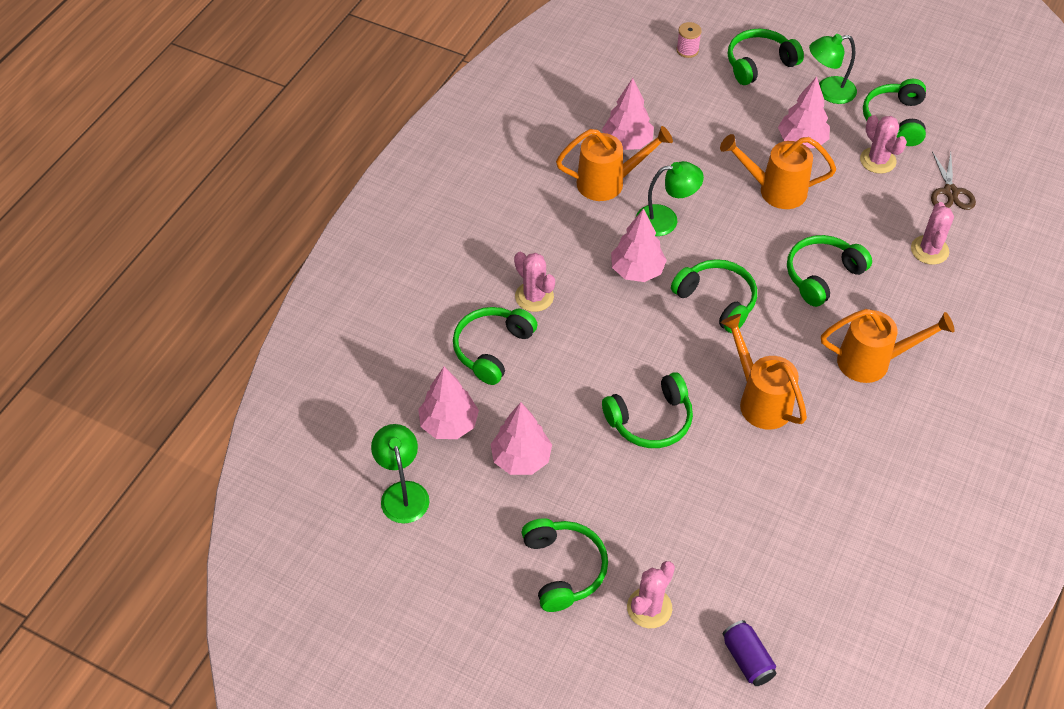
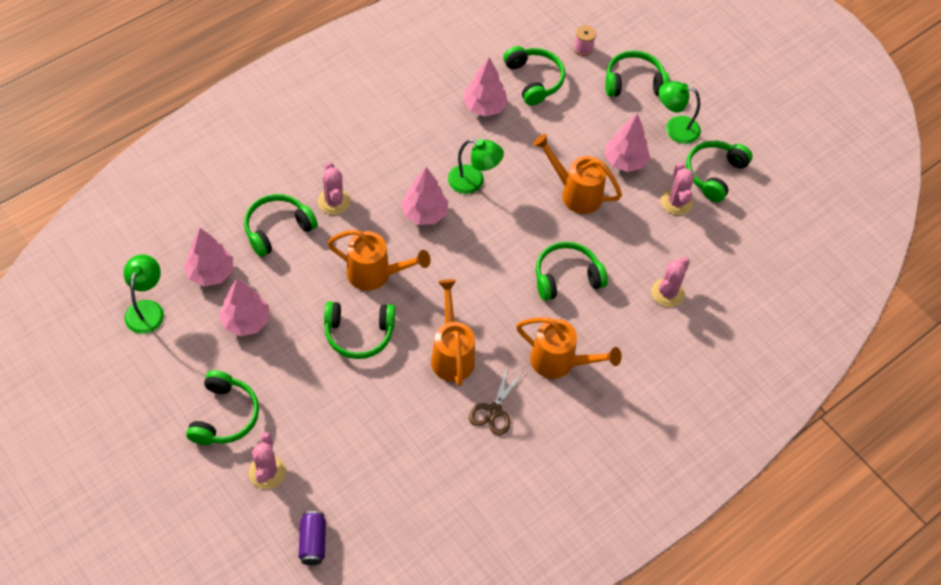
camera: 20 degrees right, 5 degrees up
(608, 182) = (448, 134): orange watering can -> orange watering can (375, 274)
(649, 608) = (267, 472): pink cactus -> pink cactus turned 60 degrees counterclockwise
(717, 300) = (470, 262): green headphones -> green headphones (534, 80)
(950, 192) = (718, 252): brown scissors -> brown scissors (494, 411)

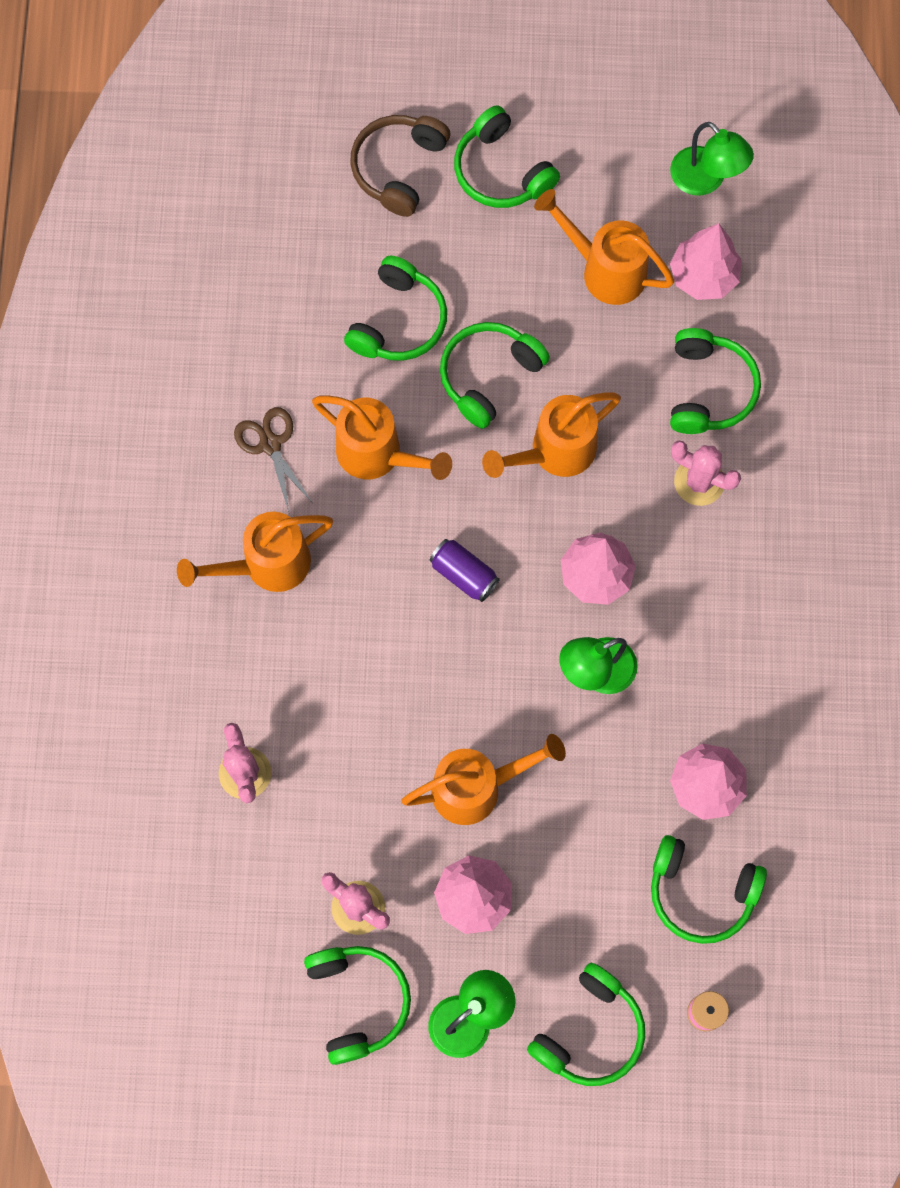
camera: 135 degrees right, 15 degrees up
(246, 321) = (605, 270): pink tree -> orange watering can
(267, 472) = (398, 168): pink cactus -> brown headphones
(313, 542) = (283, 158): purple can -> purple can (464, 574)
(566, 277) = (367, 670): green headphones -> green headphones (398, 321)

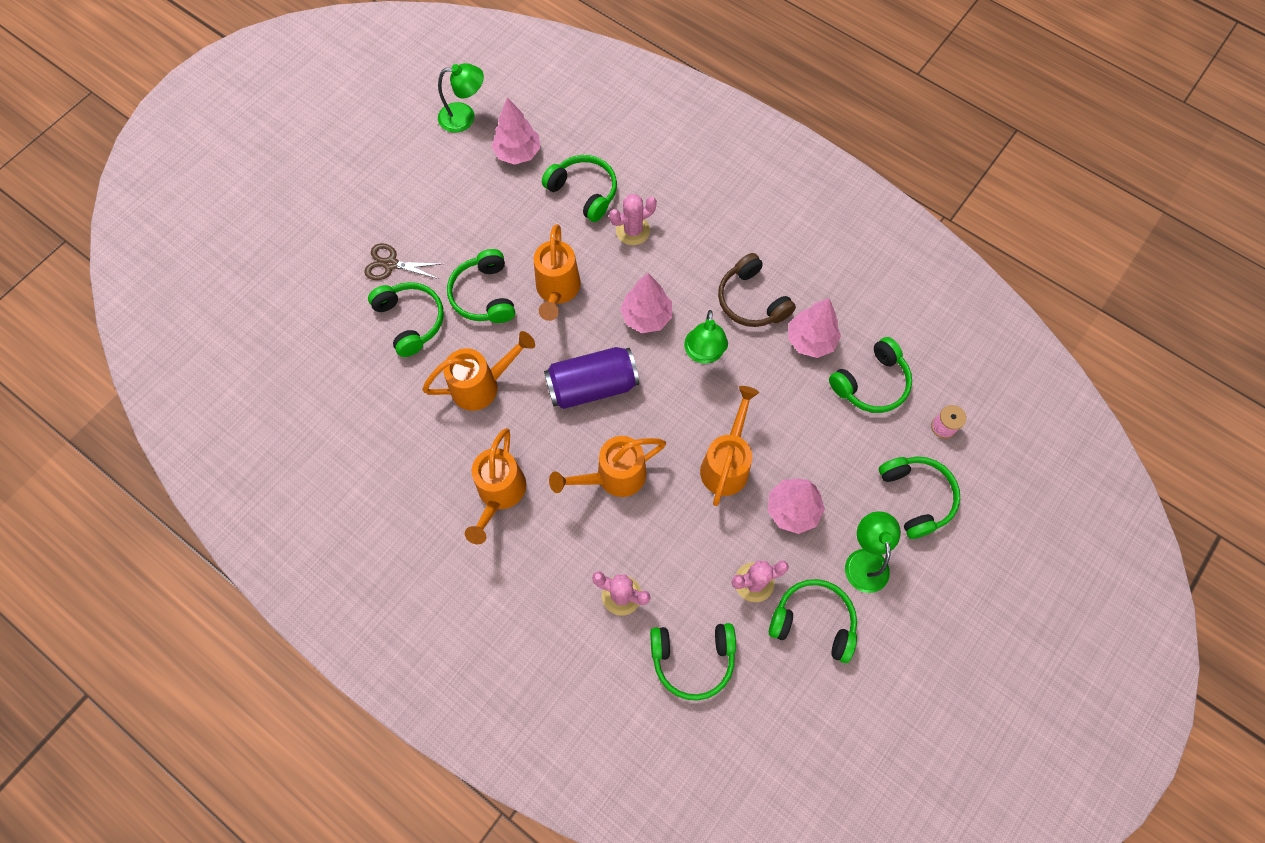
camera: 55 degrees left, 5 degrees down
(270, 444) = (426, 442): brown scissors -> brown scissors (391, 264)
(398, 168) = (319, 260): brown headphones -> brown headphones (751, 300)
(464, 574) = (592, 386): purple can -> purple can, size x1.81
(501, 171) = (369, 210): green headphones -> green headphones (693, 659)
(605, 270) = (473, 197): orange watering can -> orange watering can (613, 477)

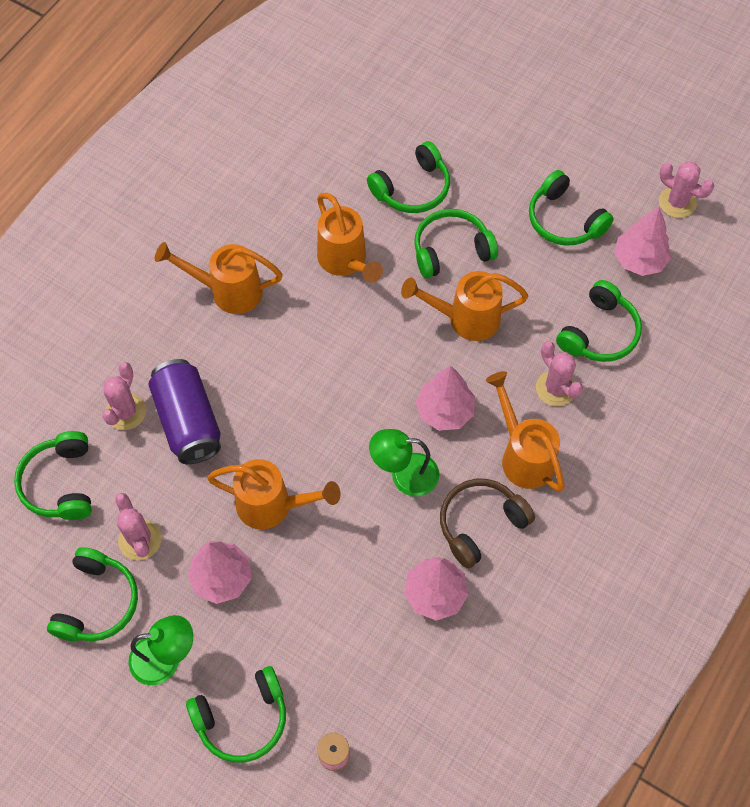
camera: 85 degrees right, 5 degrees down
(391, 264) = (476, 161): brown scissors -> none
(464, 117) = (677, 202): green lamp -> pink cactus
(592, 386) = (354, 364): purple can -> purple can (188, 421)
(613, 477) = (251, 394): orange watering can -> orange watering can (523, 455)
(871, 383) = (385, 666): green headphones -> green headphones (564, 220)

